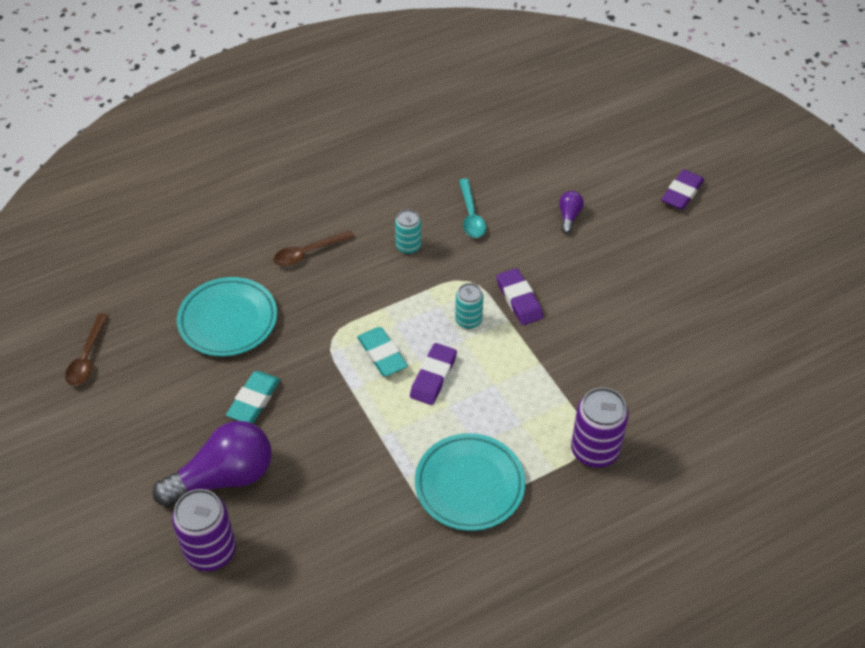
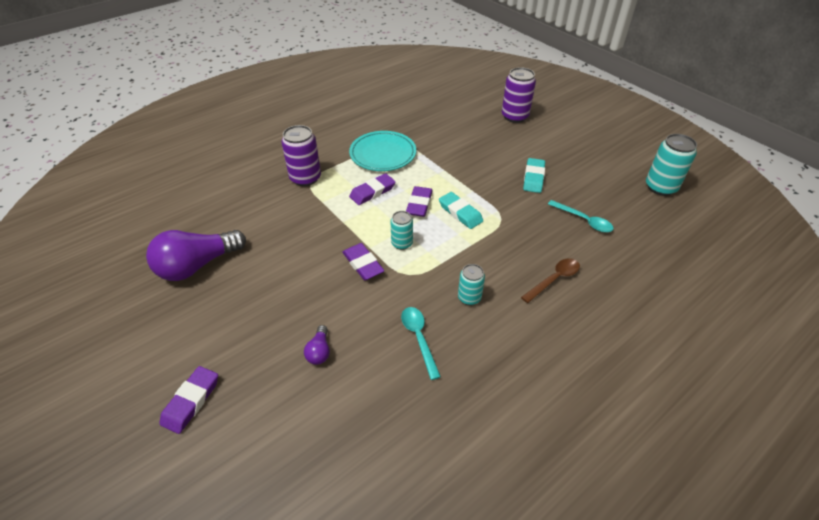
camera: 170 degrees right, 5 degrees down
(87, 357) = (660, 187): brown spoon -> turquoise can
(223, 477) = (527, 142): purple light bulb -> purple light bulb (197, 265)
(228, 320) = (583, 220): turquoise plate -> turquoise spoon
(495, 408) = (372, 192): none -> purple eraser

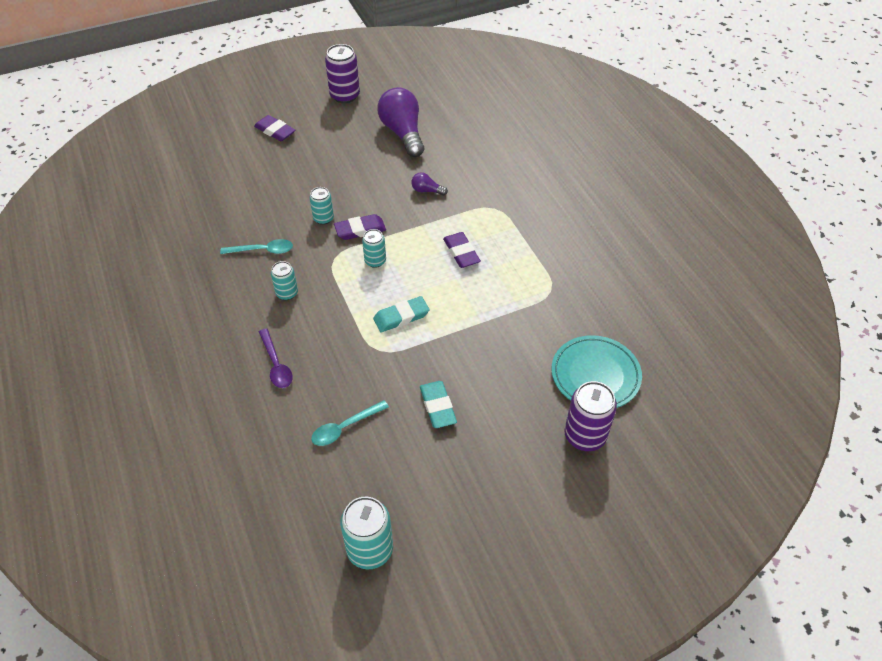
camera: 105 degrees right, 5 degrees up
(305, 178) = (501, 205): purple can -> purple can (345, 96)
(319, 351) = (281, 193): purple light bulb -> purple light bulb (427, 190)
(354, 298) = (323, 218): none -> turquoise can
(383, 154) = (527, 272): turquoise plate -> turquoise plate (595, 375)
(419, 204) = (428, 286): purple eraser -> none
(533, 178) = (437, 406): turquoise eraser -> turquoise eraser turned 45 degrees clockwise
(554, 279) = (276, 364): brown spoon -> purple spoon

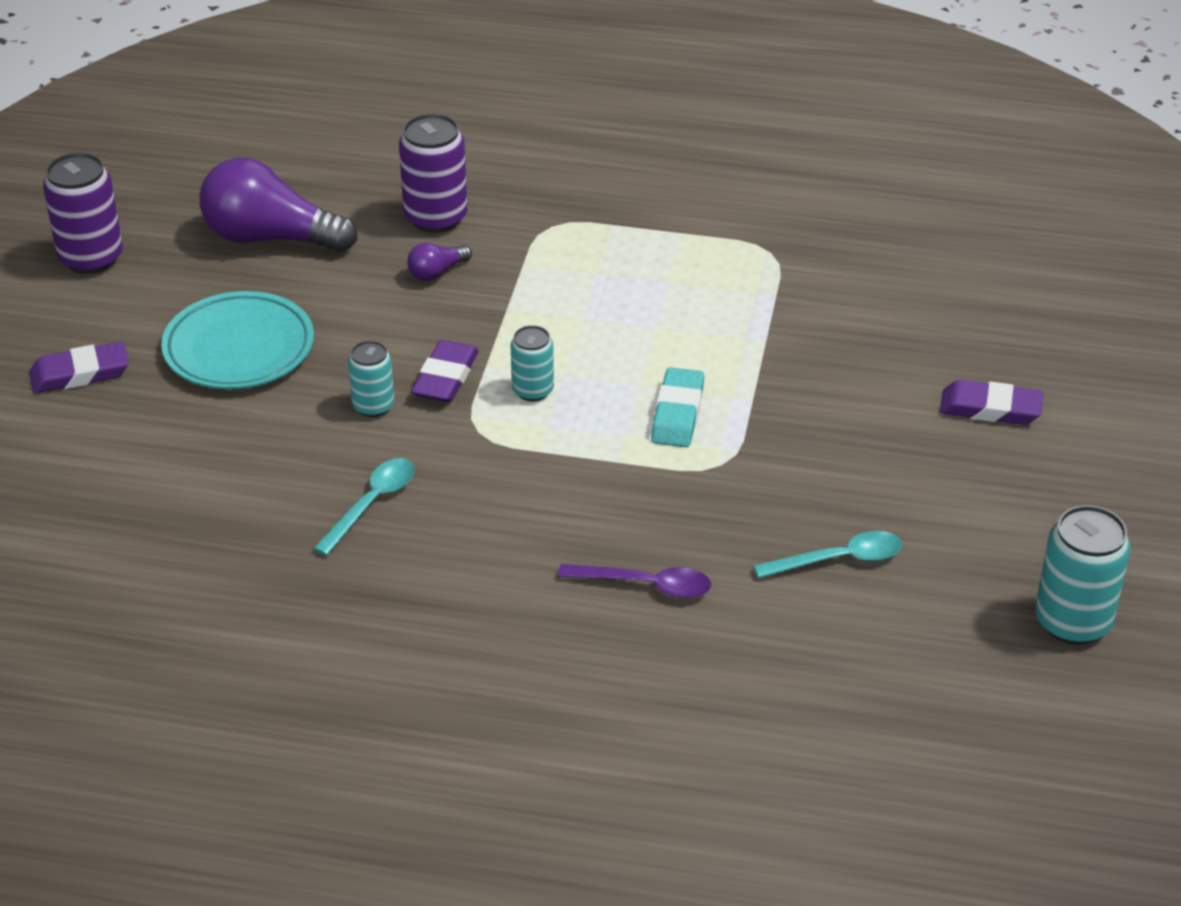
camera: 55 degrees left, 10 degrees down
(287, 293) = (502, 514): turquoise can -> none
(345, 427) = (838, 560): turquoise spoon -> turquoise spoon turned 105 degrees counterclockwise
(437, 406) = (882, 451): turquoise eraser -> none
(461, 252) = (609, 298): purple eraser -> purple eraser (990, 408)
(585, 436) = (1046, 343): purple can -> purple can (436, 217)
(595, 375) = (957, 286): turquoise plate -> turquoise plate (239, 348)

